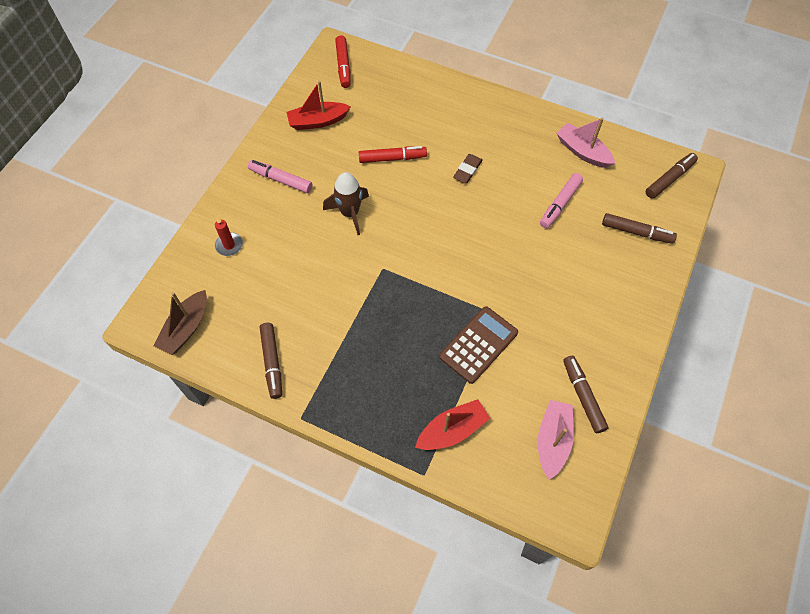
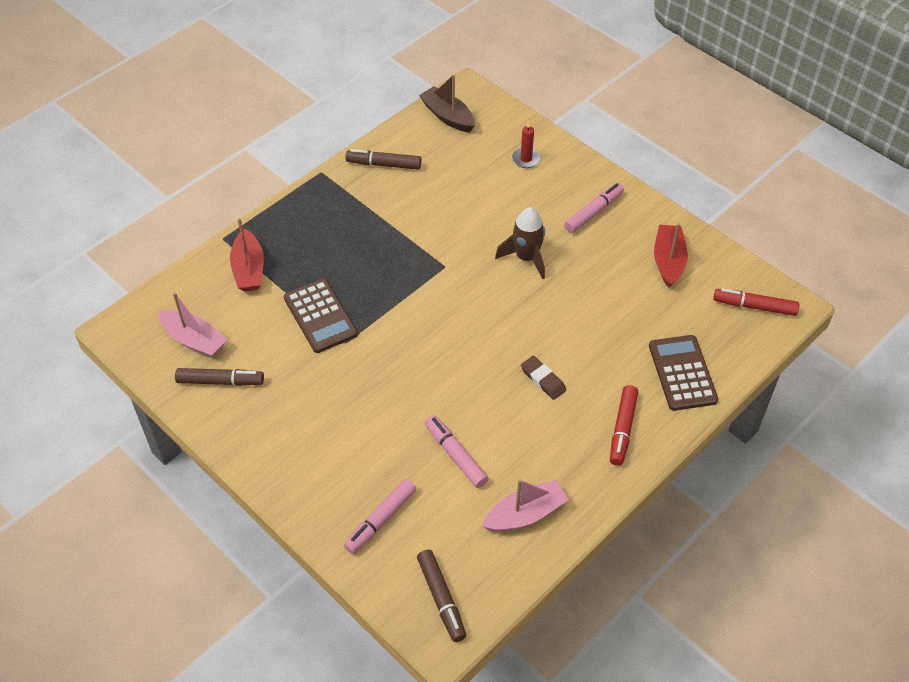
camera: 110 degrees right, 10 degrees down
(392, 158) = (588, 314): red marker -> red marker (622, 429)
(422, 94) = (682, 373): none -> brown calculator
(636, 232) = (380, 520): brown marker -> pink marker

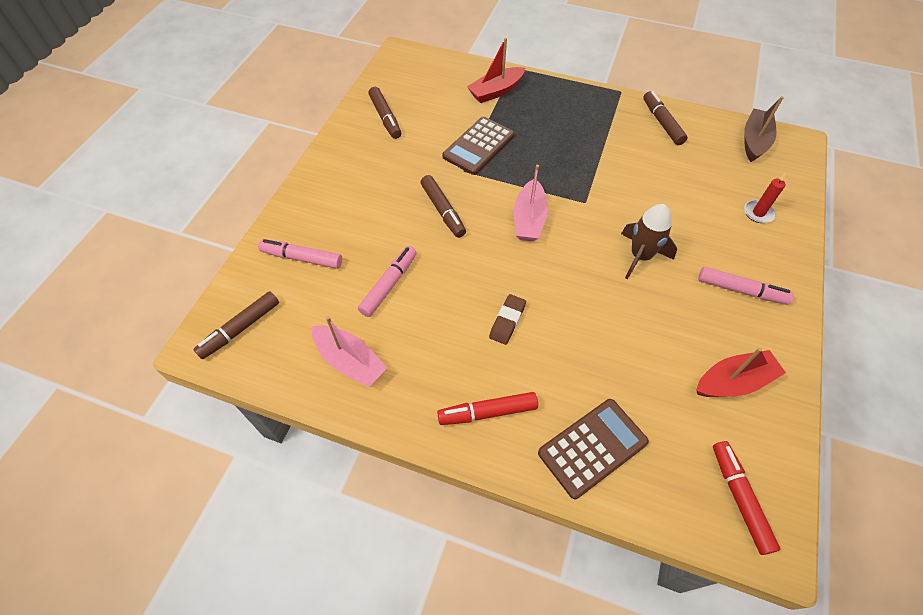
camera: 65 degrees right, 5 degrees up
(194, 340) = (414, 90): pink boat -> pink boat (529, 219)
(389, 379) = (443, 211): none -> brown marker

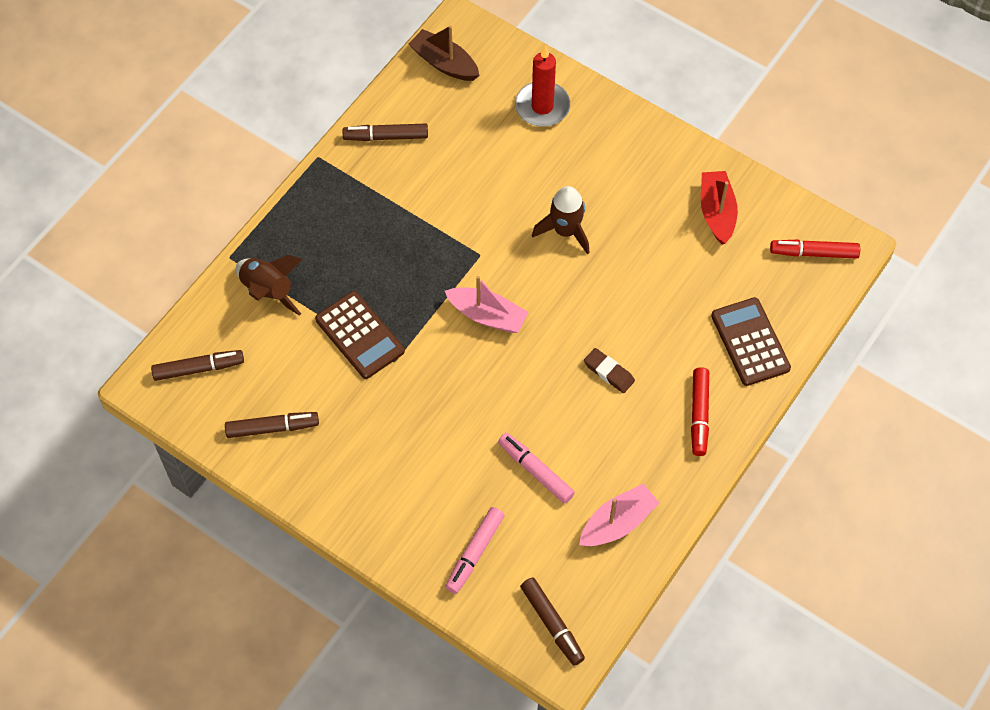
camera: 75 degrees left, 5 degrees up
(443, 211) = (449, 397): brown marker -> brown marker (198, 368)
(496, 91) = (268, 291): red boat -> brown rocket
(741, 290) = (628, 164): pink marker -> none
(758, 213) = (542, 106): red candle -> red candle, size x1.71

